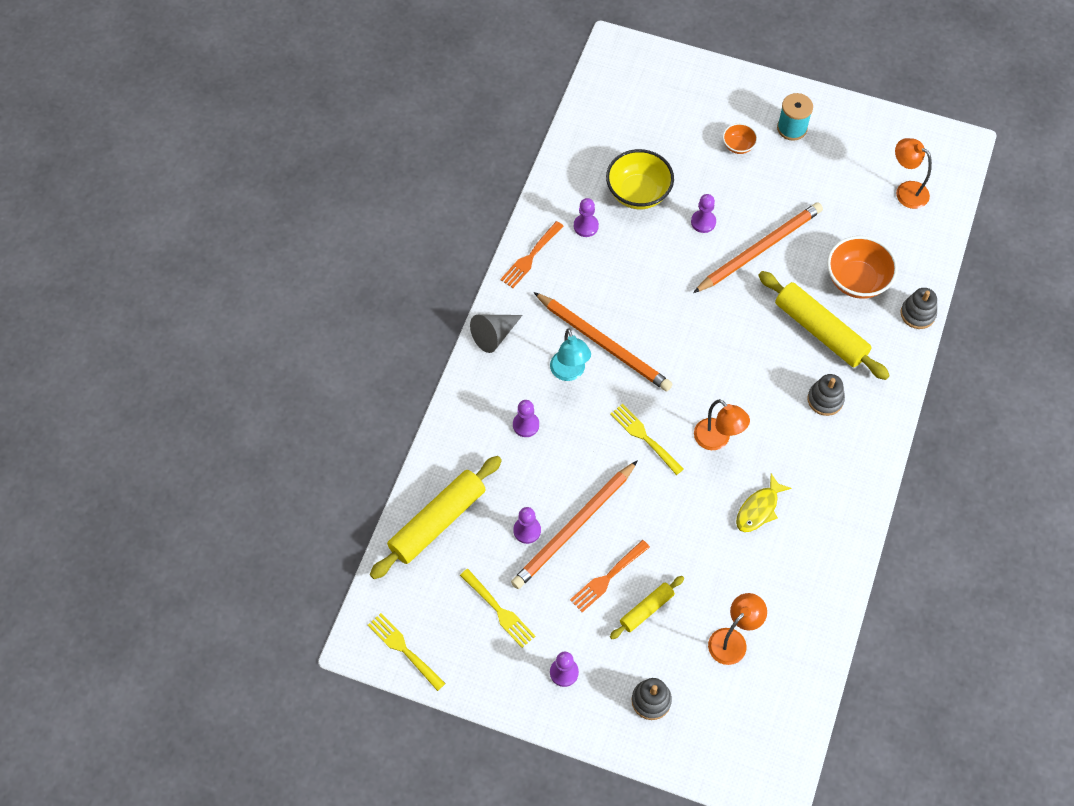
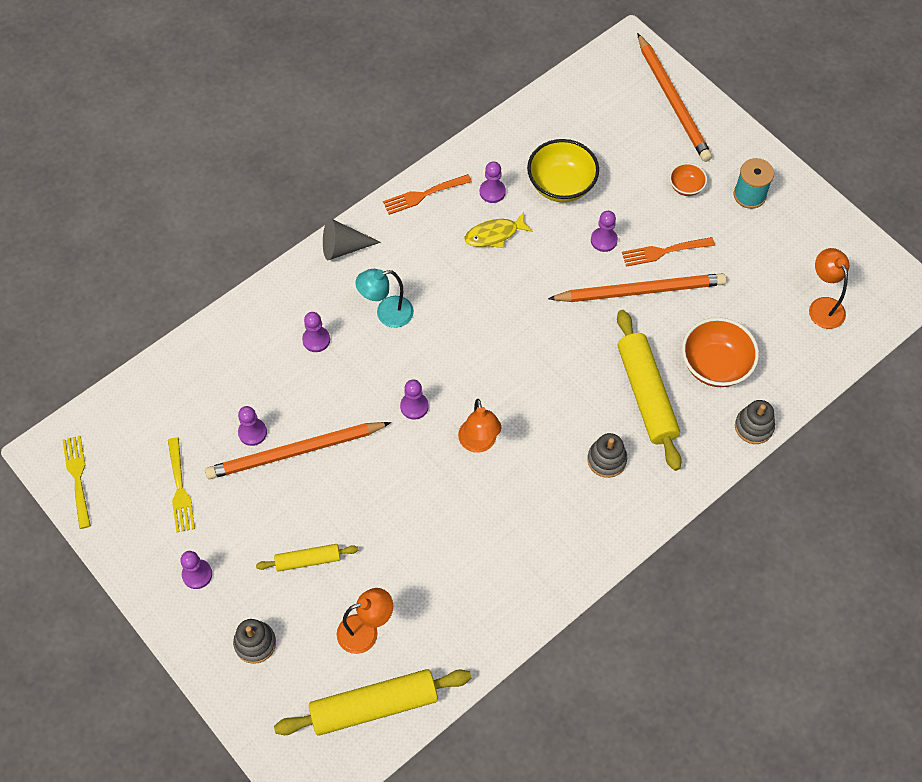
camera: 30 degrees right, 0 degrees up
(437, 522) = (182, 383): yellow rolling pin -> yellow rolling pin (374, 706)
(569, 372) = (387, 314): turquoise lamp -> turquoise lamp turned 60 degrees clockwise
(603, 343) = (435, 303): orange pencil -> orange pencil (673, 100)
(608, 577) = (294, 512): orange fork -> orange fork (664, 251)
(645, 437) = (414, 406): yellow fork -> purple pawn
(759, 509) = (473, 526): yellow fish -> yellow fish (494, 234)

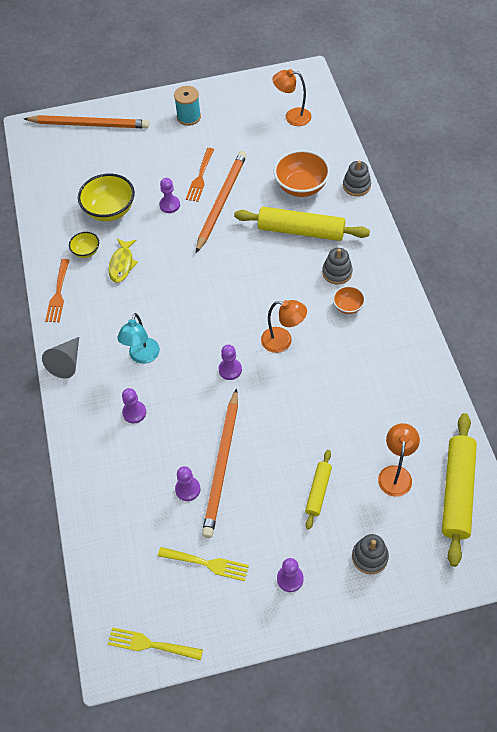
camera: 60 degrees left, 5 degrees down
(492, 192) = (86, 251): purple pawn -> yellow bowl
(686, 187) = (160, 145): orange bowl -> orange bowl (348, 306)

